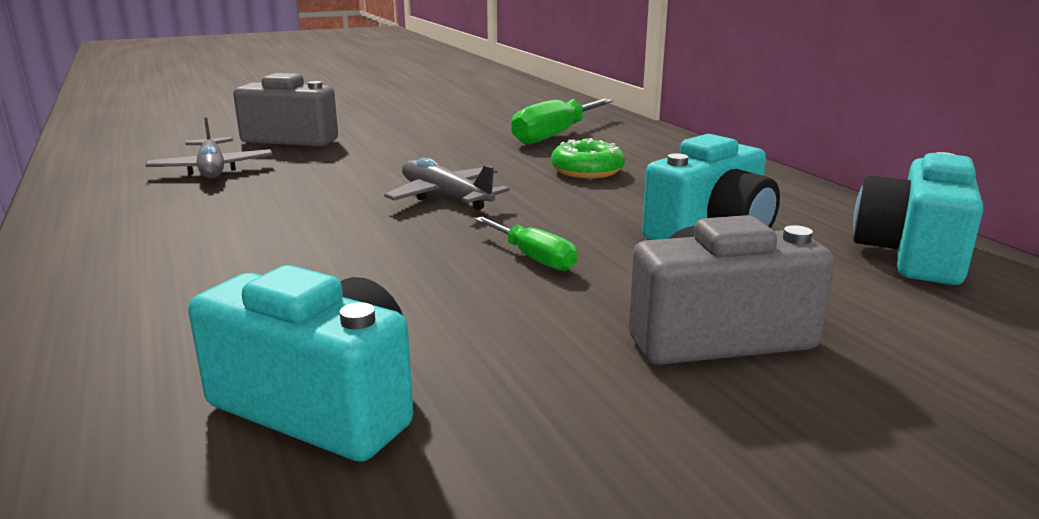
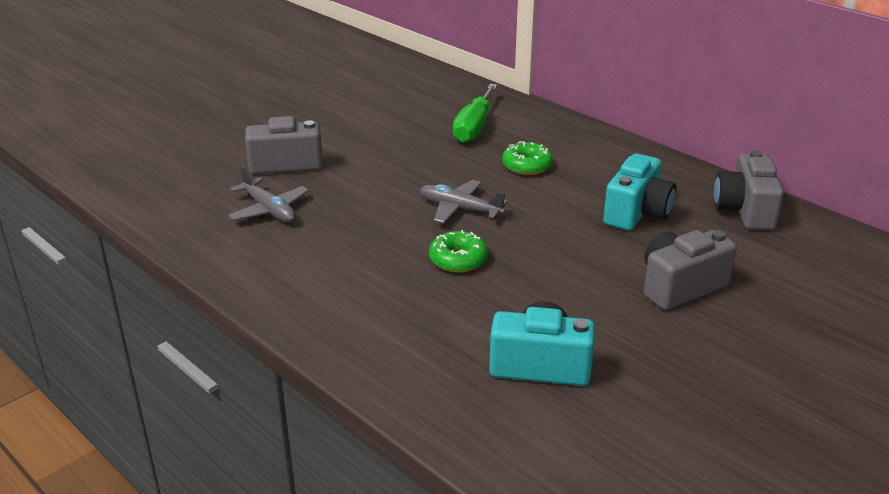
camera: 20 degrees left, 10 degrees up
(373, 244) = (458, 260): none -> green donut
(533, 258) = (557, 252): green screwdriver -> none
(912, 255) = (745, 210): turquoise camera -> grey camera

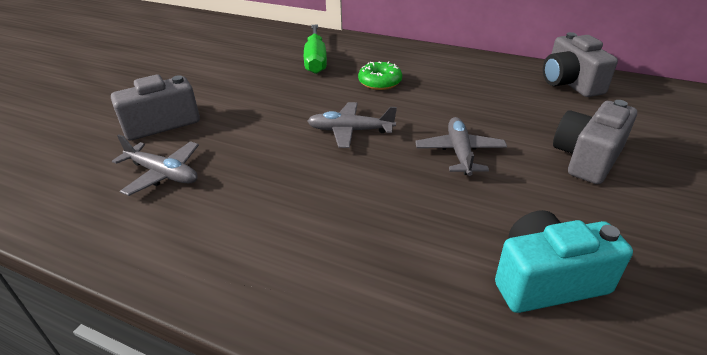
camera: 20 degrees left, 5 degrees up
(458, 260) = (382, 181): green donut -> none
(553, 252) = (459, 152): none -> grey plane
(637, 213) = (496, 102): turquoise camera -> none

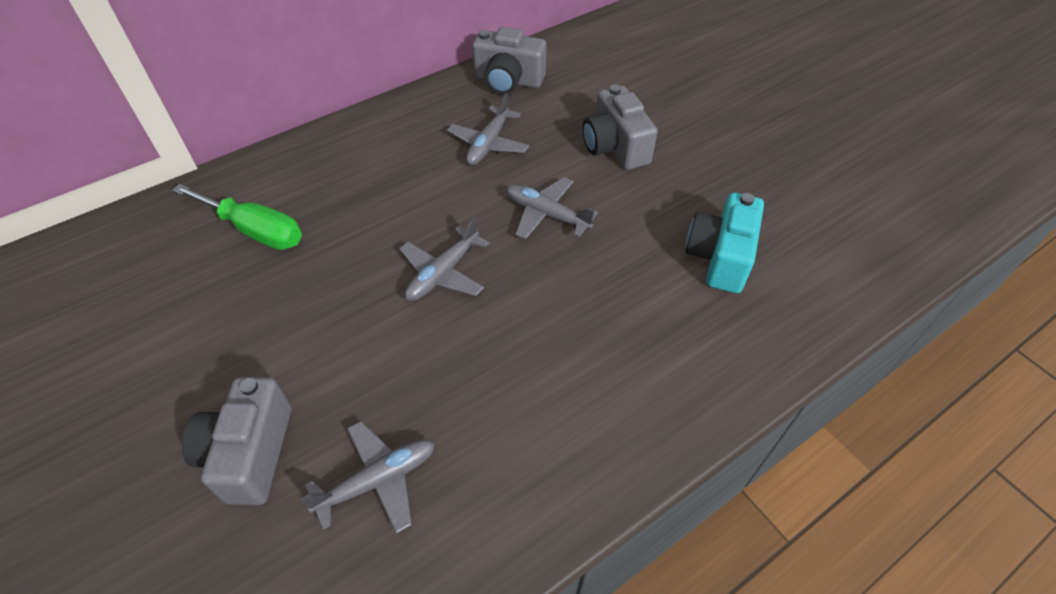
camera: 60 degrees left, 15 degrees up
(380, 82) = (370, 201): green donut -> none
(493, 101) = (488, 144): none -> grey plane

